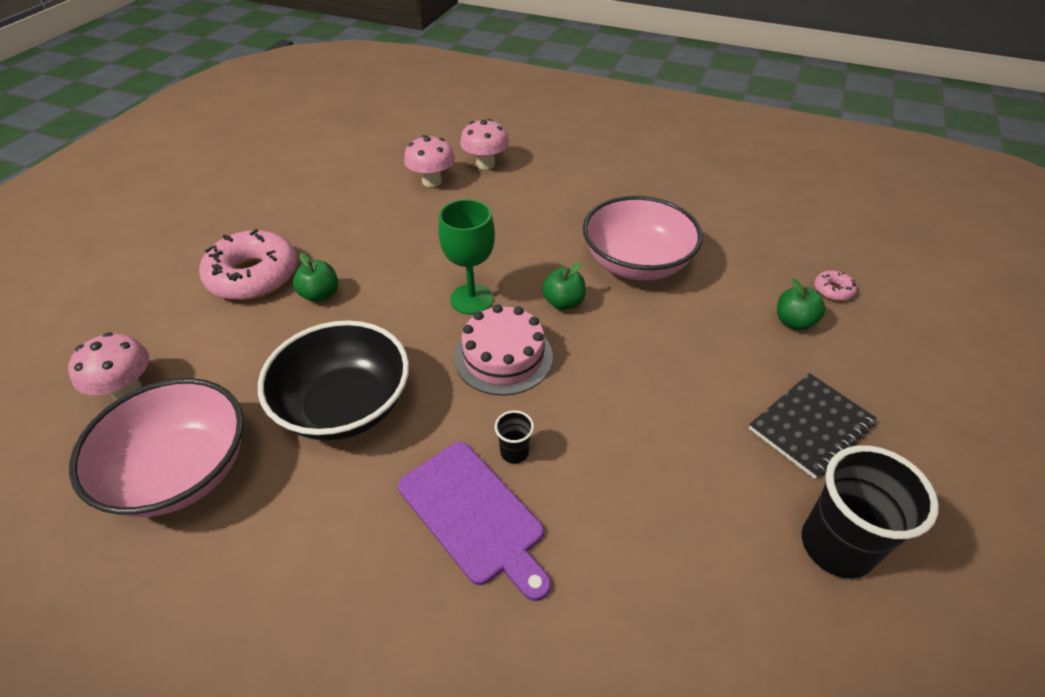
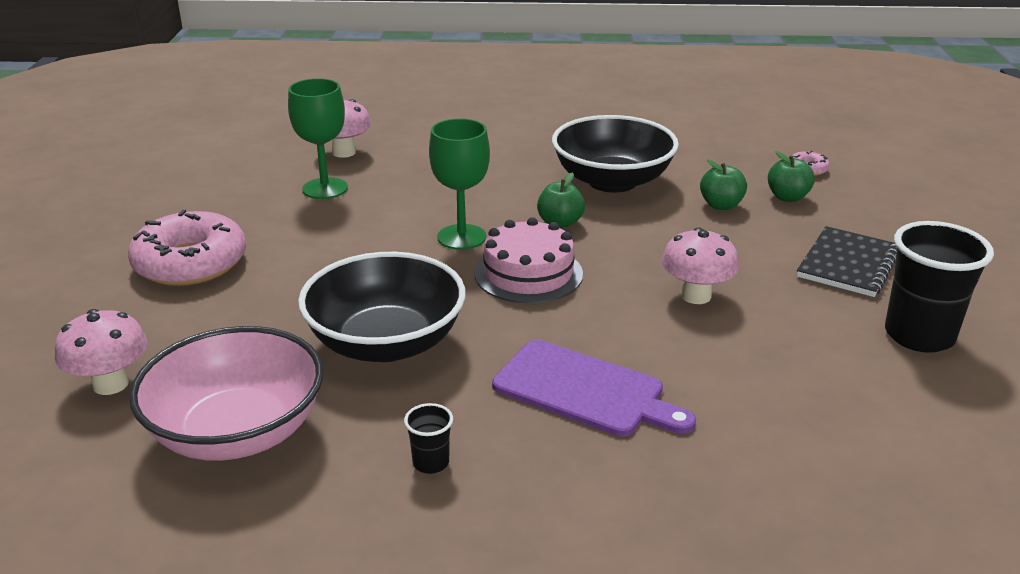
camera: 20 degrees left, 15 degrees down
(320, 295) = (286, 264): green apple -> green apple (721, 205)
(395, 218) = (325, 188): none -> green goblet
(485, 164) = (395, 129): pink mushroom -> pink mushroom (696, 296)
(514, 452) = (591, 339): black cup -> black cup (431, 463)
(636, 263) = (612, 181): pink bowl -> black bowl

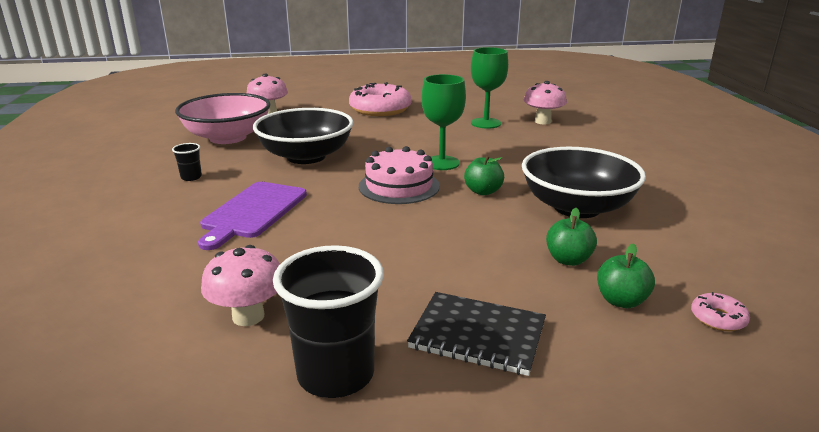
camera: 80 degrees right, 5 degrees down
(696, 296) = (385, 248): pink mushroom -> pink mushroom (248, 316)

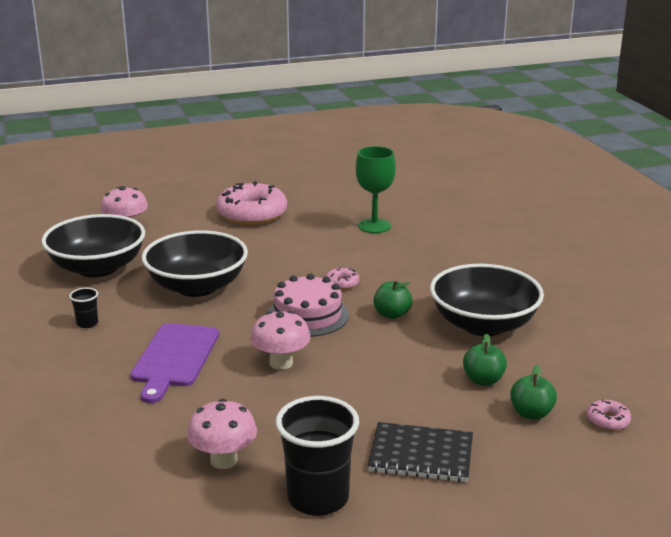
camera: 10 degrees left, 0 degrees up
(228, 137) = (97, 268): pink bowl -> black bowl
(441, 163) = (342, 283): green goblet -> pink donut
(542, 121) = (434, 219): pink mushroom -> pink mushroom (281, 363)

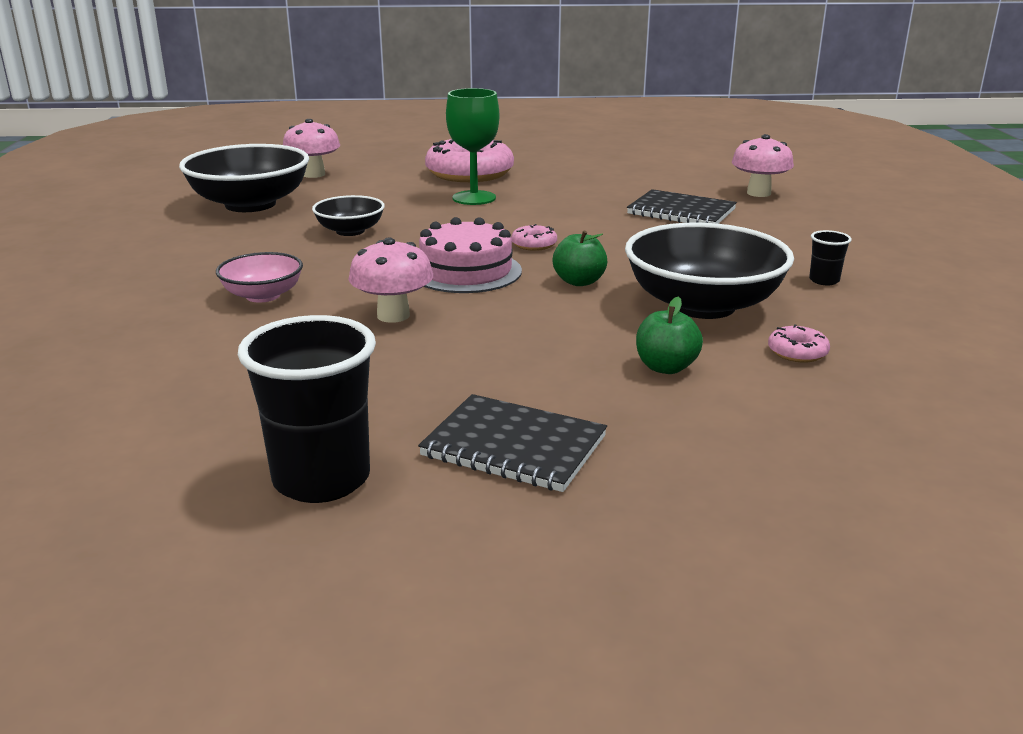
camera: 15 degrees right, 0 degrees up
(87, 323) = (191, 252): black cup -> black cup (824, 280)
(174, 358) = (263, 295): purple cutting board -> pink bowl
(197, 286) = (350, 231): black bowl -> black bowl, size x0.53
(223, 460) = (229, 413): pink mushroom -> pink mushroom (758, 193)
(374, 226) = (614, 195): green goblet -> green goblet (474, 198)
(430, 237) = (681, 212): none -> black notebook
(531, 413) = (718, 417): green apple -> none
(607, 420) = (841, 442): pink donut -> pink donut (797, 352)

